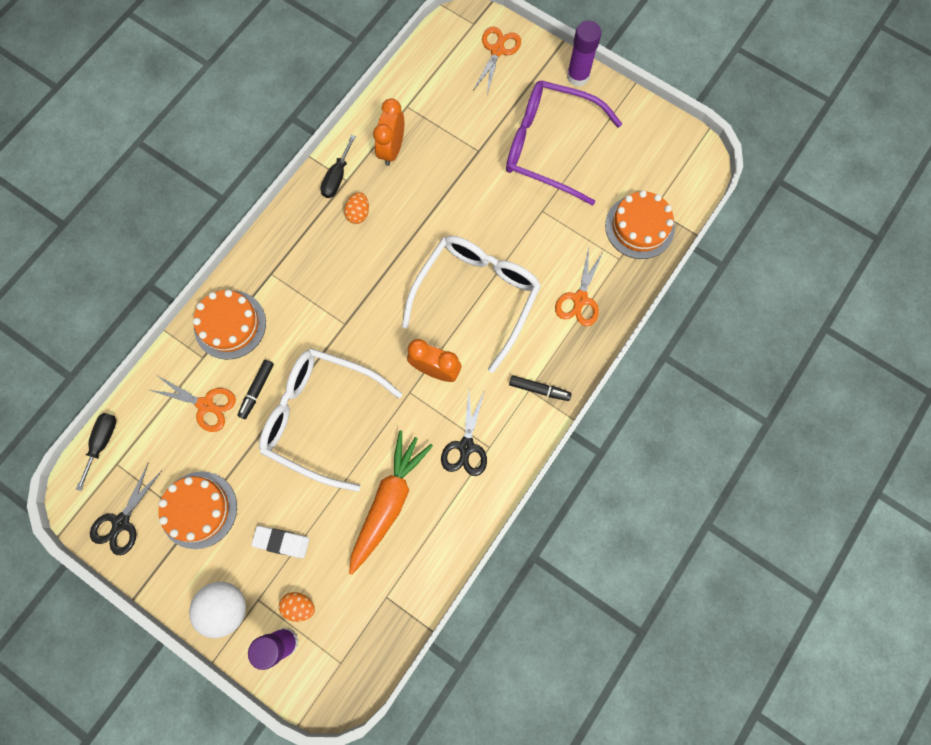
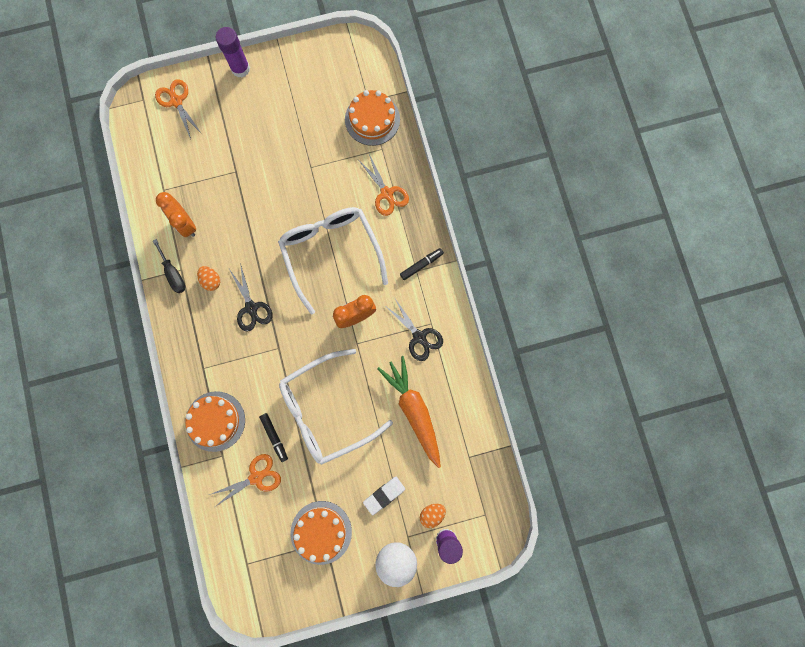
camera: 50 degrees left, 5 degrees up
(102, 443) = (224, 563): black screwdriver -> none
(122, 522) = (288, 588): black scissors -> black scissors (251, 308)
(549, 147) = (272, 126): purple glasses -> none

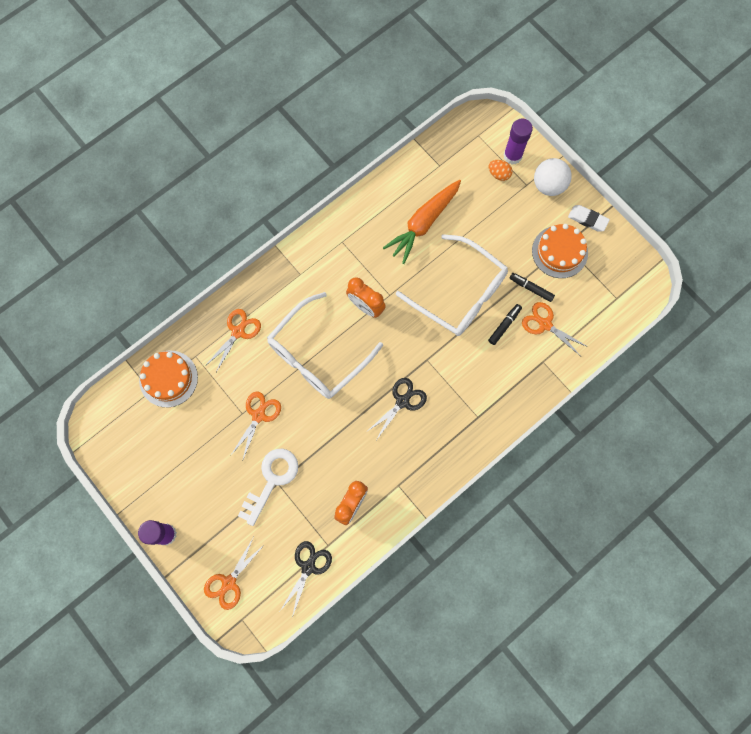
camera: 115 degrees left, 5 degrees down
(173, 274) = (405, 490): black screwdriver -> none
(211, 280) = (395, 451): orange egg -> none
(215, 421) = (517, 382): orange cake -> none
(240, 168) = (272, 480): none -> white key
(302, 180) = (258, 415): none -> orange scissors
(384, 495) = (504, 216): white eraser -> white eraser (587, 219)
(419, 337) = (358, 246): black scissors -> black scissors (308, 567)
(421, 265) = (292, 272): black marker -> black marker (531, 288)

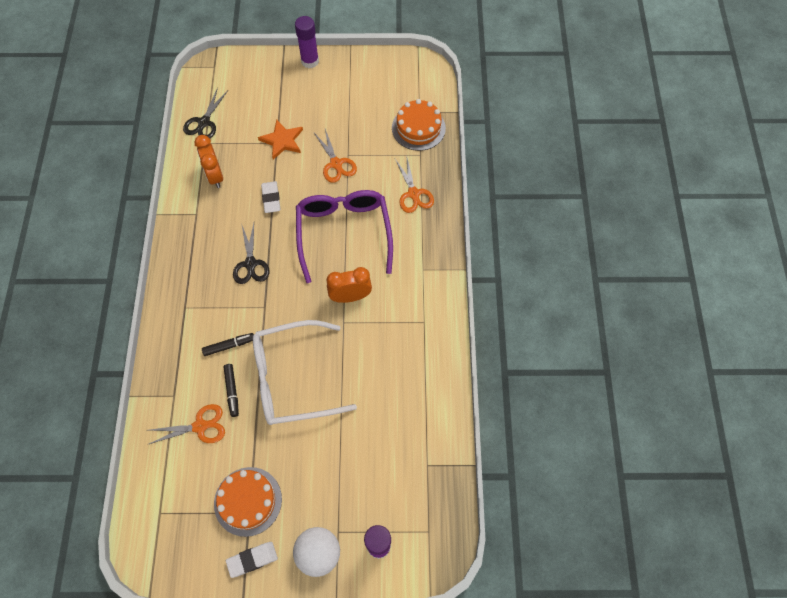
camera: 130 degrees right, 10 degrees down
(229, 582) = (243, 74): orange scissors -> none
(272, 480) = (282, 140): white key -> orange star
(308, 567) = (204, 122): black scissors -> black scissors turned 45 degrees clockwise
(318, 355) = (344, 233): white glasses -> purple glasses
(334, 438) = (271, 198): none -> white eraser
(423, 223) = (382, 402): orange carrot -> none
(499, 174) = (371, 514): orange egg -> none
(531, 288) = (240, 443): black marker -> black marker (229, 346)

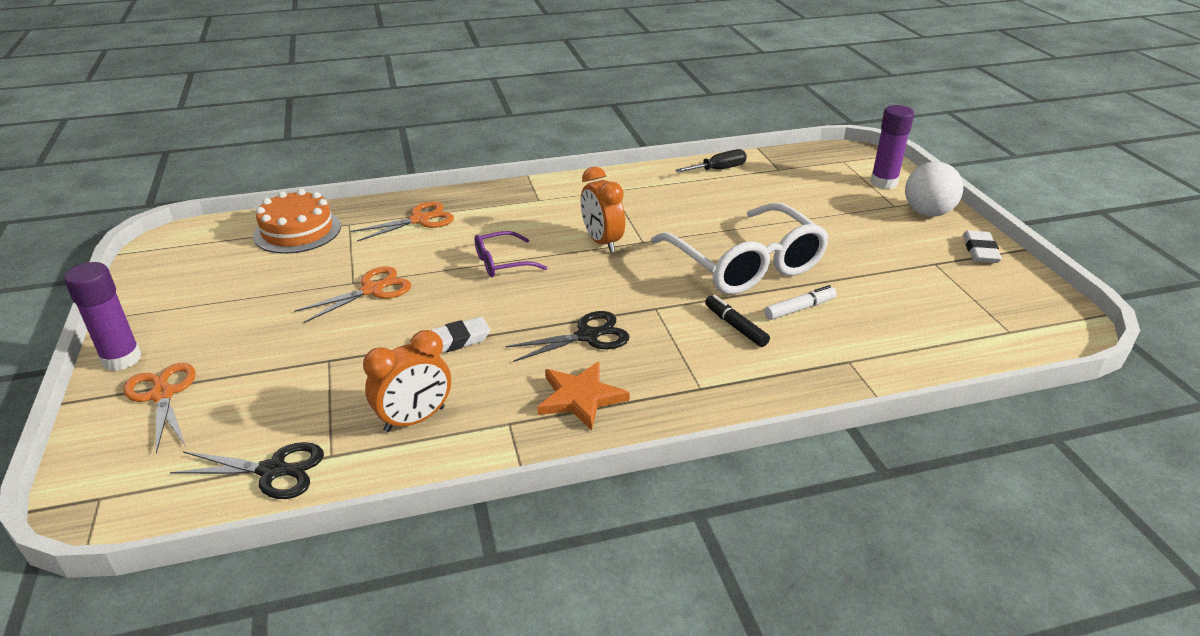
camera: 105 degrees left, 30 degrees down
(200, 426) = (869, 325): orange scissors -> orange scissors (162, 395)
(232, 391) = (800, 309): black marker -> white marker
(248, 501) = (923, 267): orange cake -> none
(252, 559) = (980, 251): white eraser -> white eraser turned 45 degrees clockwise
(282, 140) = (323, 354): orange star -> orange star (580, 397)
(344, 233) = (502, 263): purple glasses -> purple glasses, size x0.47
(438, 414) = (718, 169): none -> black screwdriver

